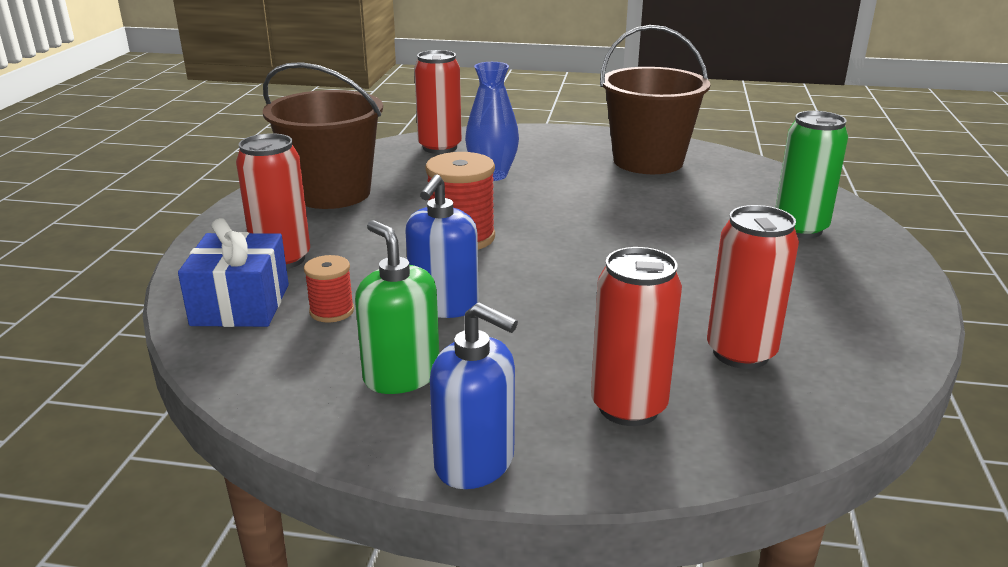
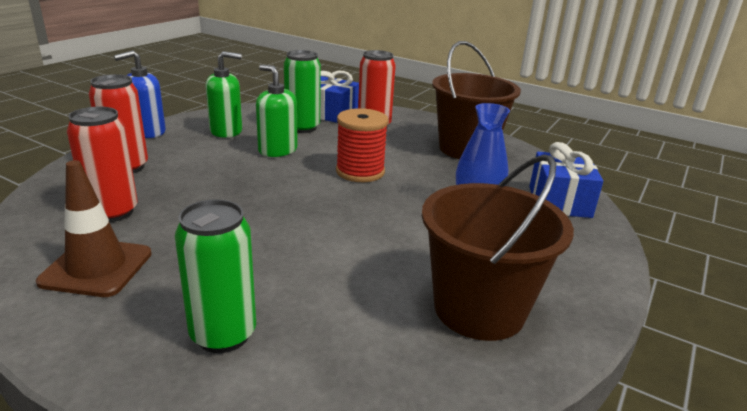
camera: 110 degrees right, 0 degrees up
(332, 311) = (302, 128): red spool -> green can
(440, 147) = (559, 202): red can -> blue gift
(443, 305) = (277, 150): blue soap dispenser -> green soap dispenser
(825, 311) = (97, 268): none -> brown traffic cone

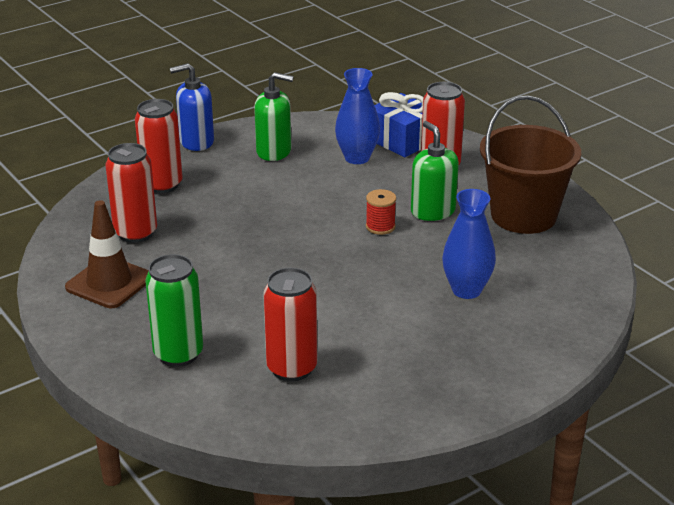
camera: 25 degrees right, 5 degrees up
(277, 150) = (313, 185): green soap dispenser -> green soap dispenser (432, 211)
(302, 128) = (357, 158): green can -> blue vase
(360, 172) = (380, 227): red spool -> red spool, size x0.57
(371, 319) = (292, 368): none -> red can
(479, 309) = (384, 380): brown bucket -> none
(559, 202) = (565, 299): blue gift -> none

